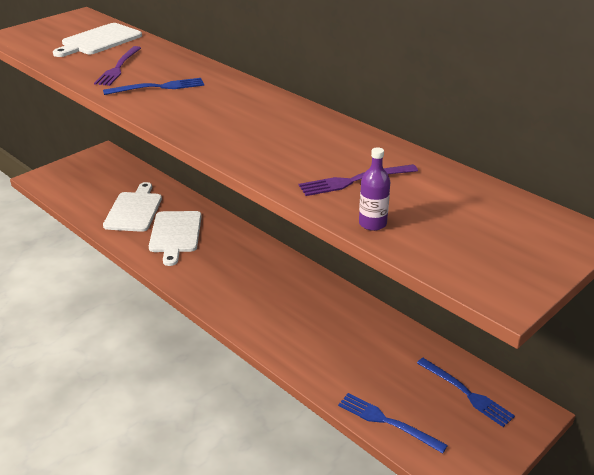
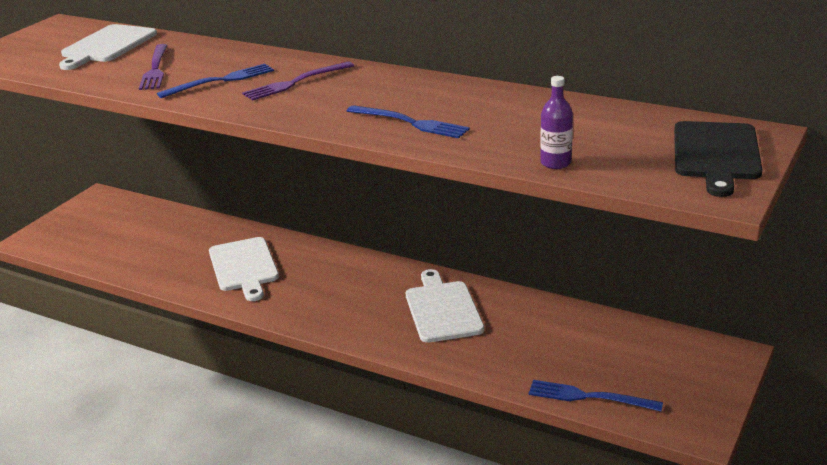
camera: 15 degrees left, 5 degrees down
(134, 210) = (177, 251): white cutting board -> white cutting board (442, 309)
(355, 180) = (510, 130): purple fork -> purple fork (296, 82)
(466, 393) = (656, 352): blue fork -> blue fork (410, 123)
(524, 246) = (716, 154): none -> black cutting board

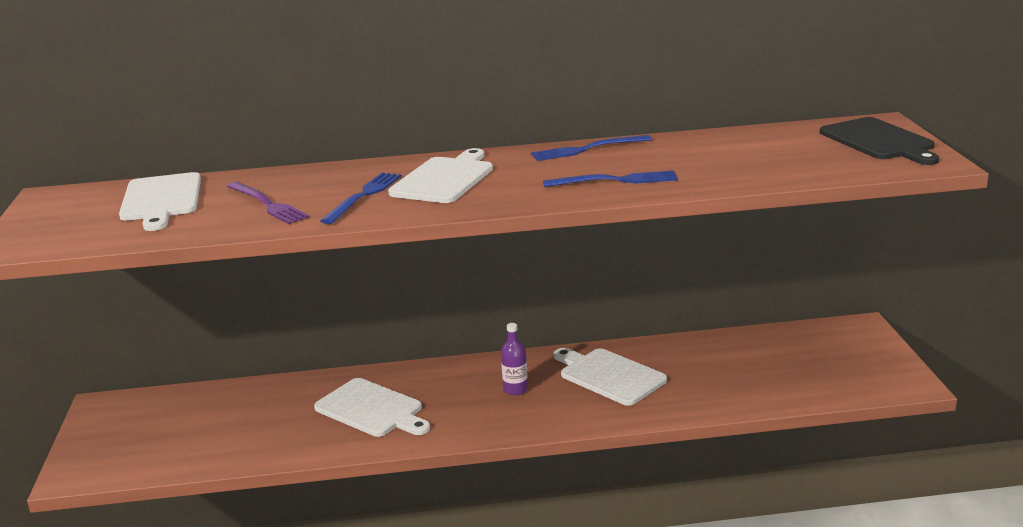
camera: 35 degrees left, 5 degrees down
(296, 82) = (444, 179): purple fork -> white cutting board
(555, 163) = (785, 175): purple bottle -> purple bottle (515, 389)
(589, 397) = (810, 393): blue fork -> blue fork (587, 149)

